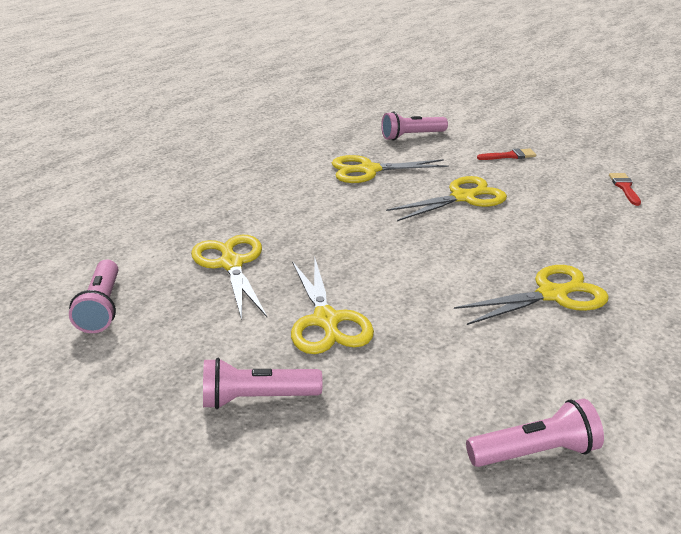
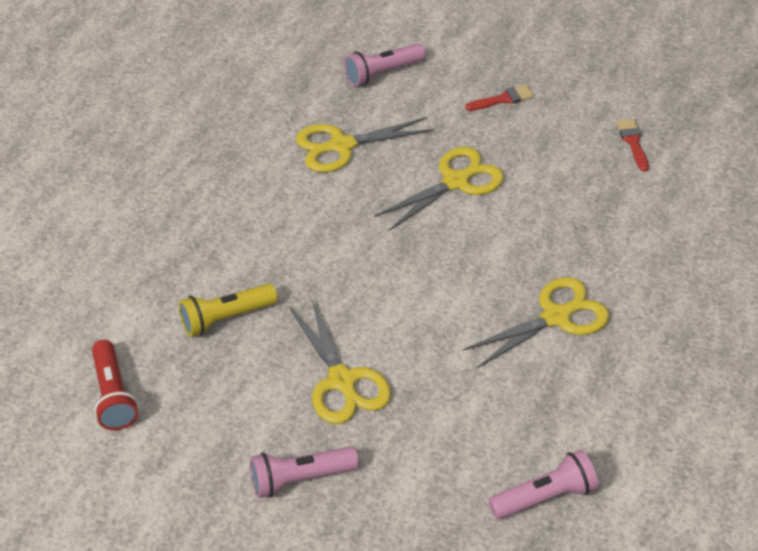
camera: 10 degrees left, 15 degrees up
(102, 307) = (114, 395): pink flashlight -> red flashlight
(231, 264) = (226, 318): yellow scissors -> yellow flashlight

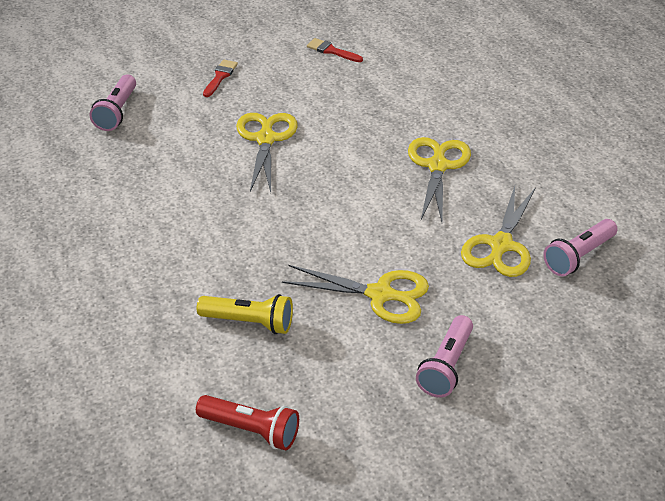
camera: 50 degrees left, 5 degrees down
(226, 318) = (249, 322): yellow flashlight -> yellow flashlight turned 90 degrees counterclockwise
(342, 146) = (159, 170): yellow scissors -> yellow scissors (501, 245)
(545, 496) = (578, 257): pink flashlight -> pink flashlight turned 150 degrees counterclockwise

